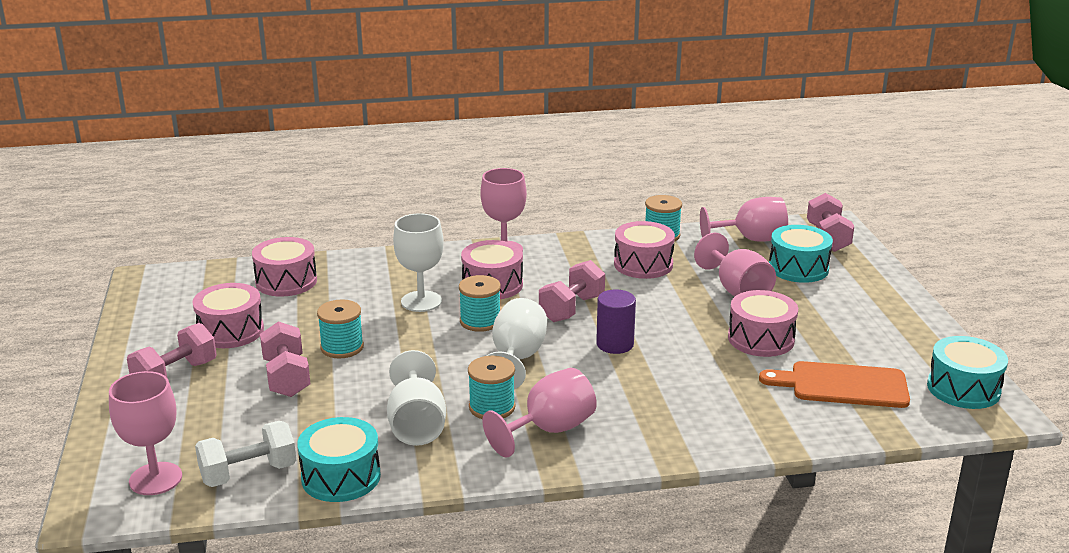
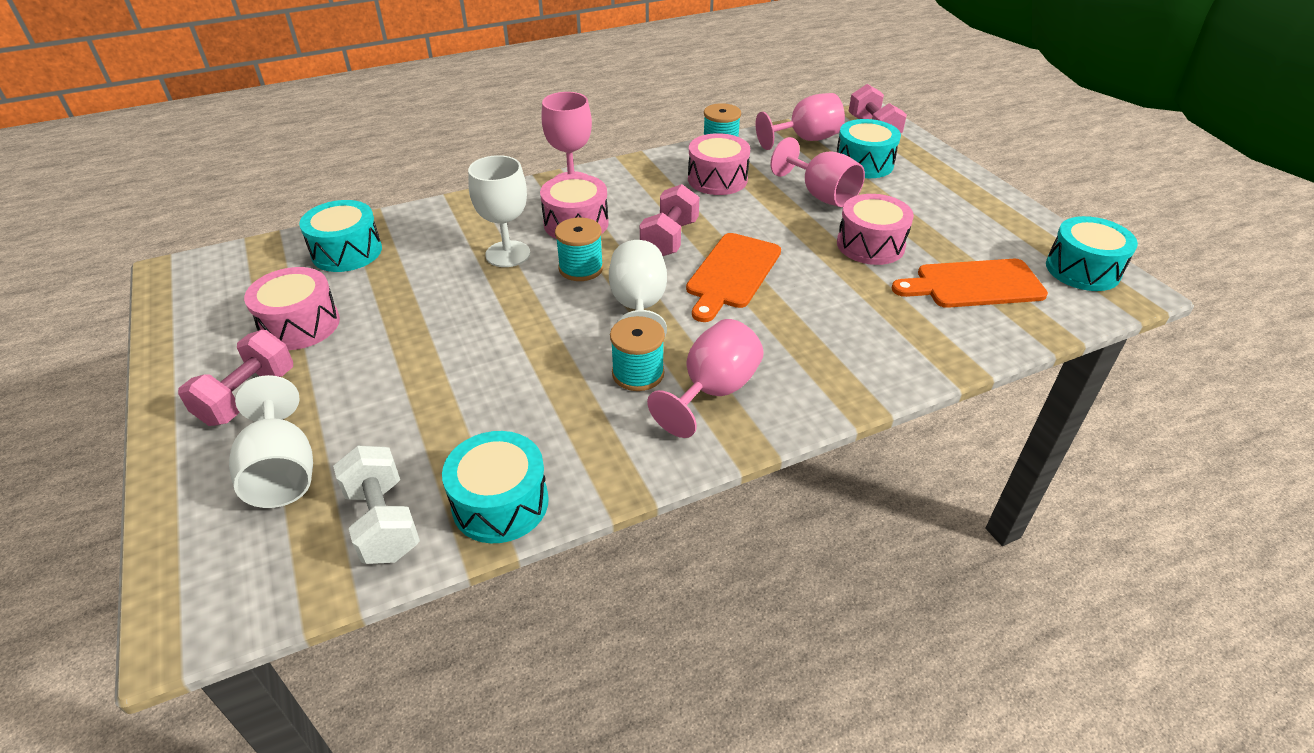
camera: 15 degrees left, 15 degrees up
(155, 479) = (262, 556): pink goblet -> none
(248, 473) = (383, 522): white dumbbell -> white dumbbell turned 75 degrees counterclockwise
(286, 281) = (347, 252): pink drum -> turquoise drum
(286, 377) = (387, 376): pink dumbbell -> none
(342, 347) = (439, 325): turquoise spool -> none
(417, 425) = (563, 413): white goblet -> white goblet (282, 472)
(615, 344) = (732, 274): purple cylinder -> orange cutting board

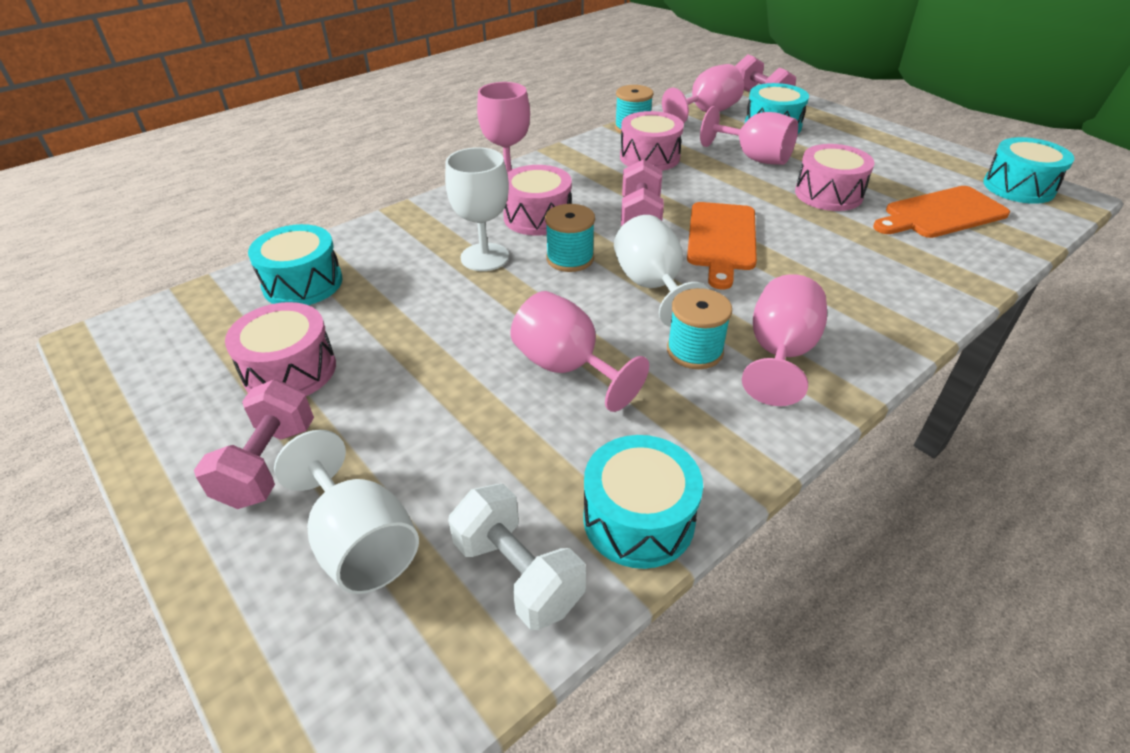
camera: 15 degrees left, 0 degrees up
(519, 366) = (567, 368): none -> pink goblet

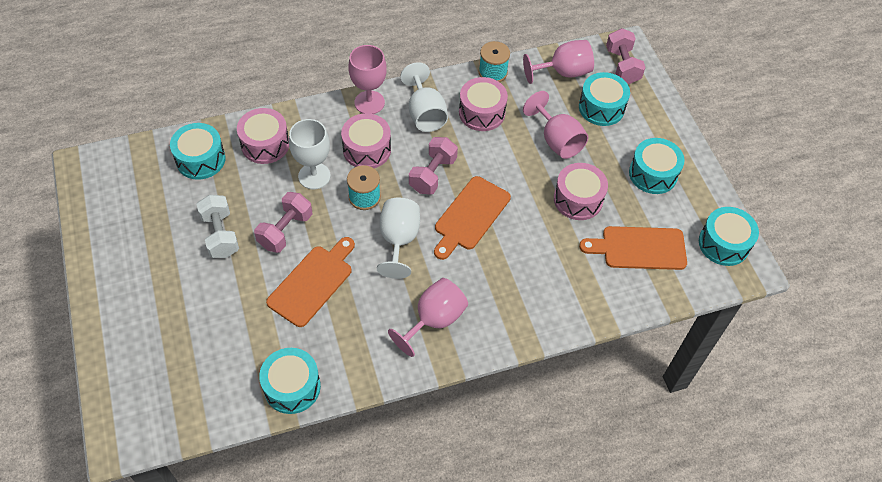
camera: 20 degrees right, 15 degrees up
(268, 464) = (140, 286): pink dumbbell -> pink dumbbell (285, 231)
(290, 370) = (170, 227): pink drum -> pink drum (265, 144)
(360, 543) = (165, 347): white goblet -> white goblet (425, 114)
(518, 574) = (224, 391): white dumbbell -> white dumbbell (220, 235)
(567, 368) = (312, 283): pink goblet -> orange cutting board
(694, 351) = (388, 299): turquoise spool -> none
(881, 157) = (653, 174): none -> turquoise drum

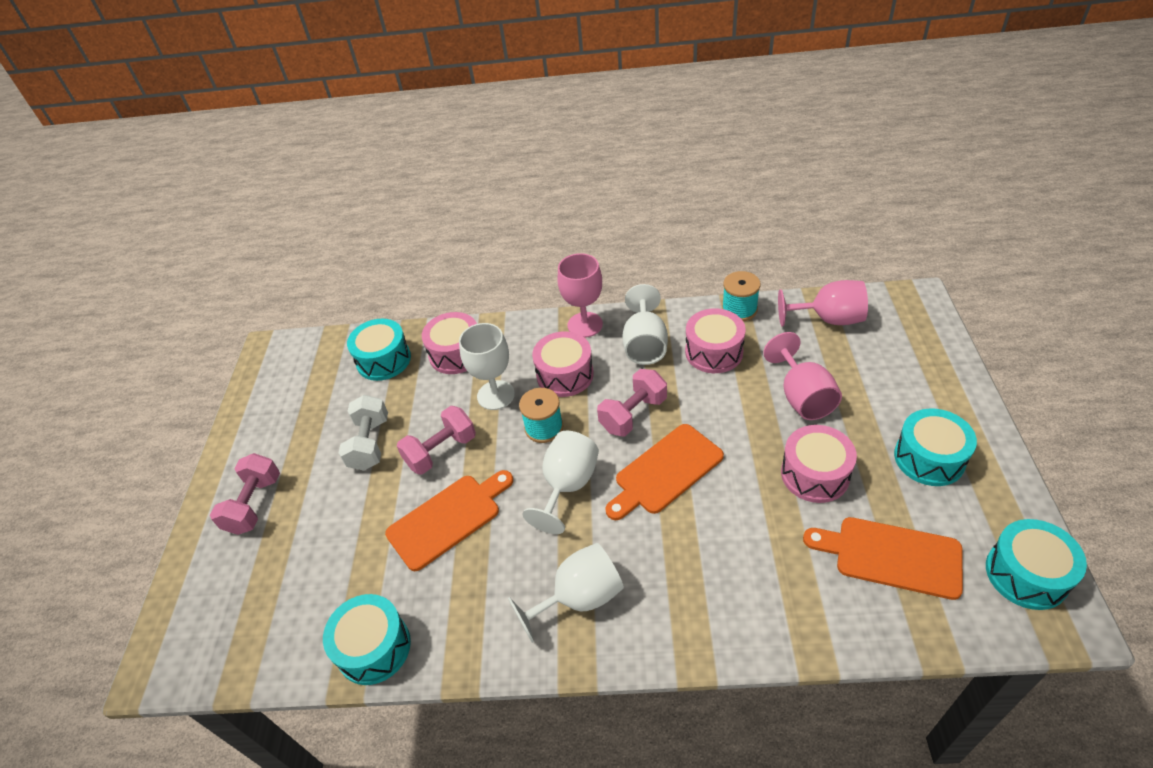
camera: 25 degrees right, 10 degrees down
(434, 320) = (579, 598): pink goblet -> white goblet
(601, 107) = (871, 365): turquoise drum -> none
(622, 66) = (908, 320): pink dumbbell -> pink dumbbell (254, 504)

